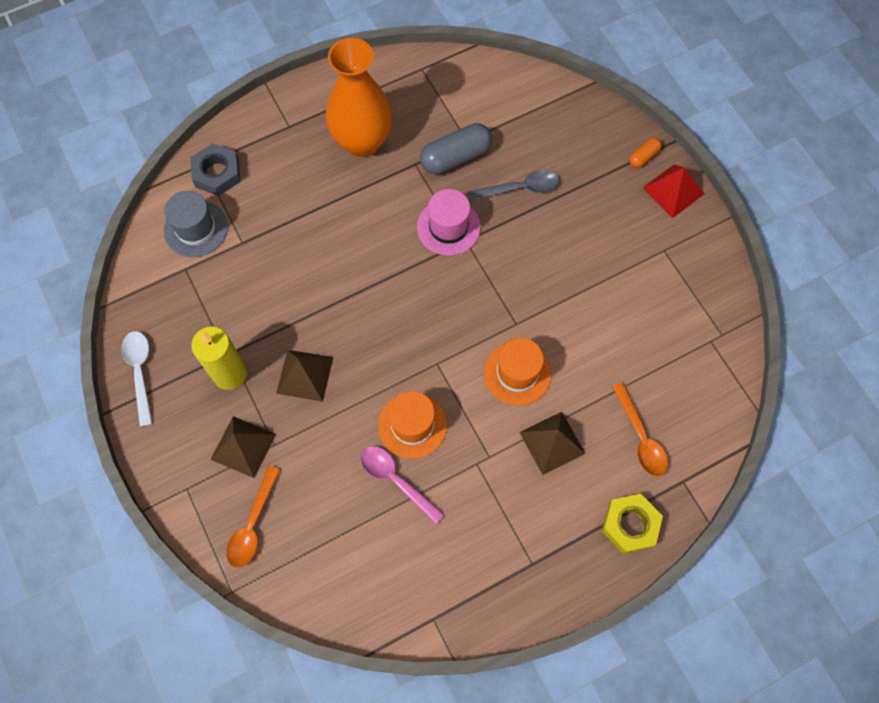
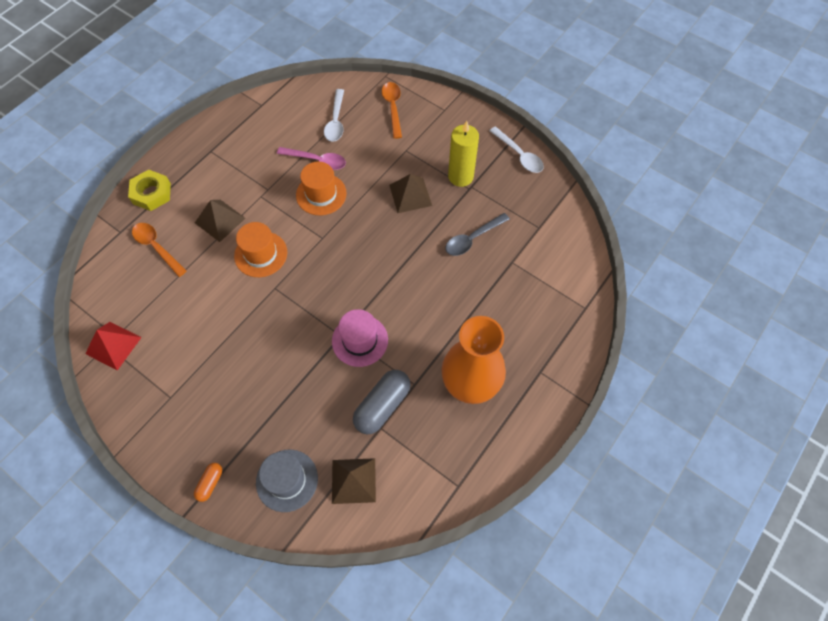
camera: 155 degrees right, 5 degrees down
(196, 229) = (552, 257): grey hat -> grey hat (287, 480)
(217, 173) = (568, 305): grey nut -> none
(243, 446) = (424, 142): brown pyramid -> brown pyramid (353, 481)
(341, 536) = (336, 121): none -> white spoon
(519, 188) = (314, 400): grey spoon -> grey spoon (472, 239)
(673, 191) = (173, 459): red pyramid -> red pyramid (113, 345)

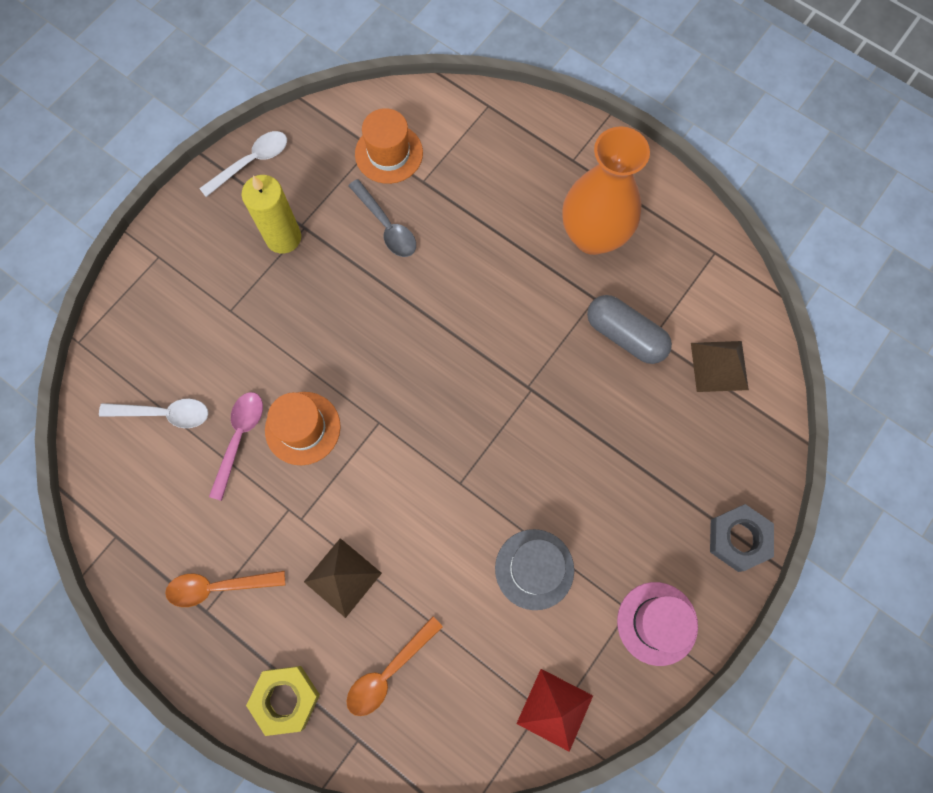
camera: 90 degrees left, 10 degrees up
(210, 483) = (738, 538): orange capsule -> grey nut
(261, 254) = (404, 508): orange hat -> orange hat (389, 153)
(287, 480) = (726, 444): grey hat -> grey hat (534, 569)
(360, 340) = (538, 365): pink hat -> pink hat (657, 623)
(393, 108) = (146, 329): orange spoon -> orange spoon (218, 587)
(410, 195) = (311, 304): brown pyramid -> none

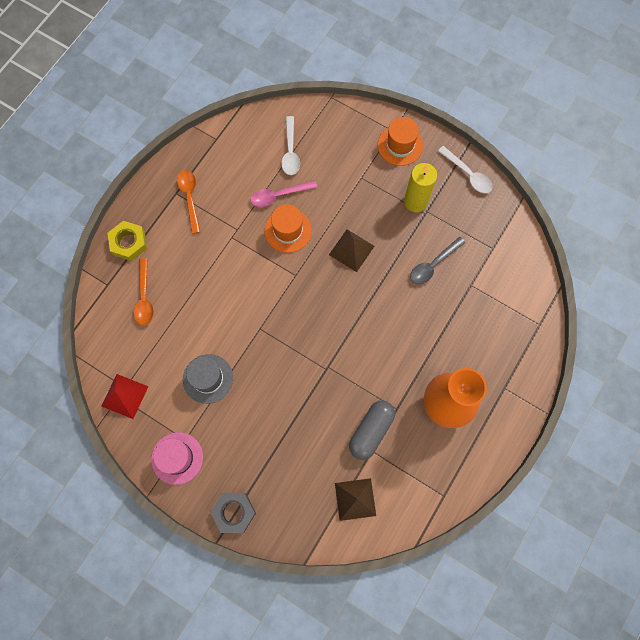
camera: 85 degrees right, 0 degrees up
(239, 438) = (278, 195): pink spoon -> pink spoon turned 150 degrees clockwise
(343, 577) = (198, 265): brown pyramid -> brown pyramid (351, 250)
(389, 153) = (489, 260): orange hat -> orange hat (400, 145)
(389, 672) = (144, 297): orange spoon -> orange spoon turned 135 degrees counterclockwise

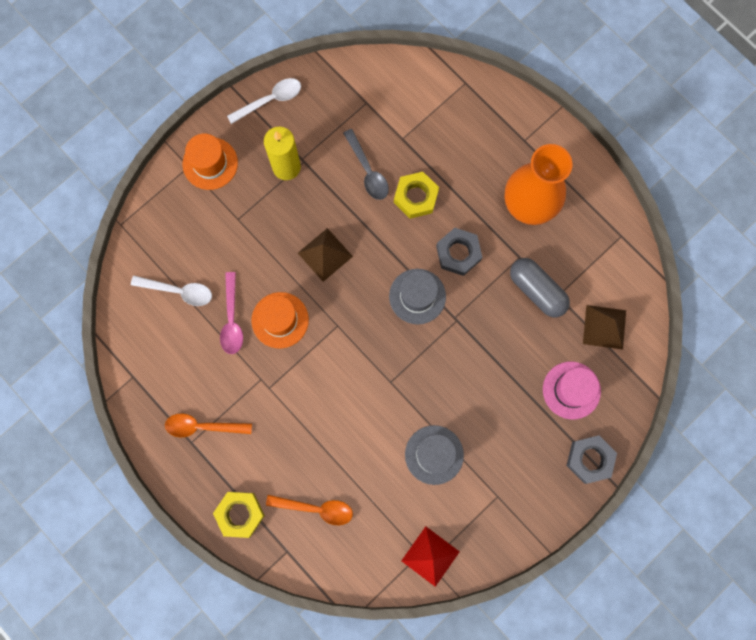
camera: 75 degrees left, 5 degrees up
(177, 458) = (516, 509): pink hat -> pink hat (571, 390)
(337, 332) = (417, 296): none -> grey hat
(384, 356) = (458, 253): none -> grey nut
(423, 309) = (416, 197): none -> yellow nut

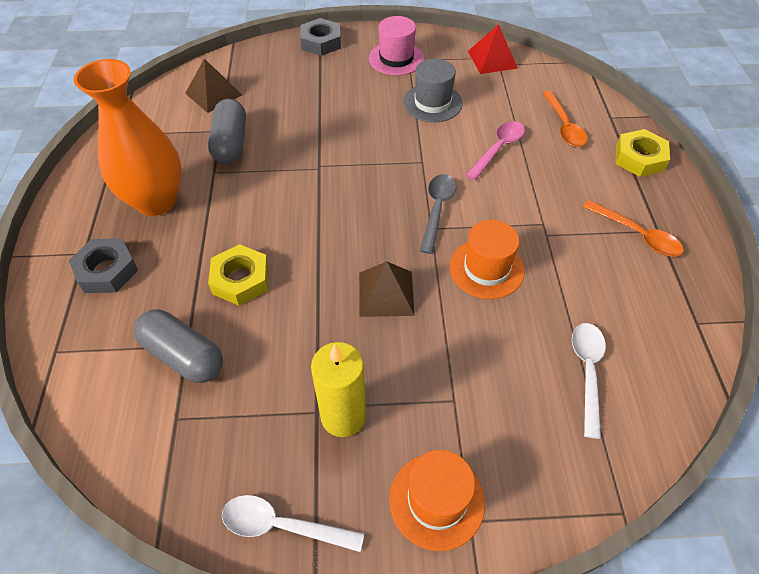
camera: 140 degrees left, 25 degrees down
(178, 291) = (587, 372): white spoon -> white spoon turned 45 degrees clockwise
(232, 319) = (540, 302): pink spoon -> pink spoon (498, 149)
(316, 508) = (564, 126): orange spoon -> orange spoon turned 150 degrees counterclockwise
(368, 171) = (258, 340): grey spoon -> grey spoon (437, 210)
(397, 132) = (183, 356): none -> grey capsule
(417, 296) = (333, 202): grey hat -> none
(458, 253) = (259, 208): grey nut -> grey nut (107, 270)
(571, 390) = (285, 78): pink hat -> pink hat (396, 58)

